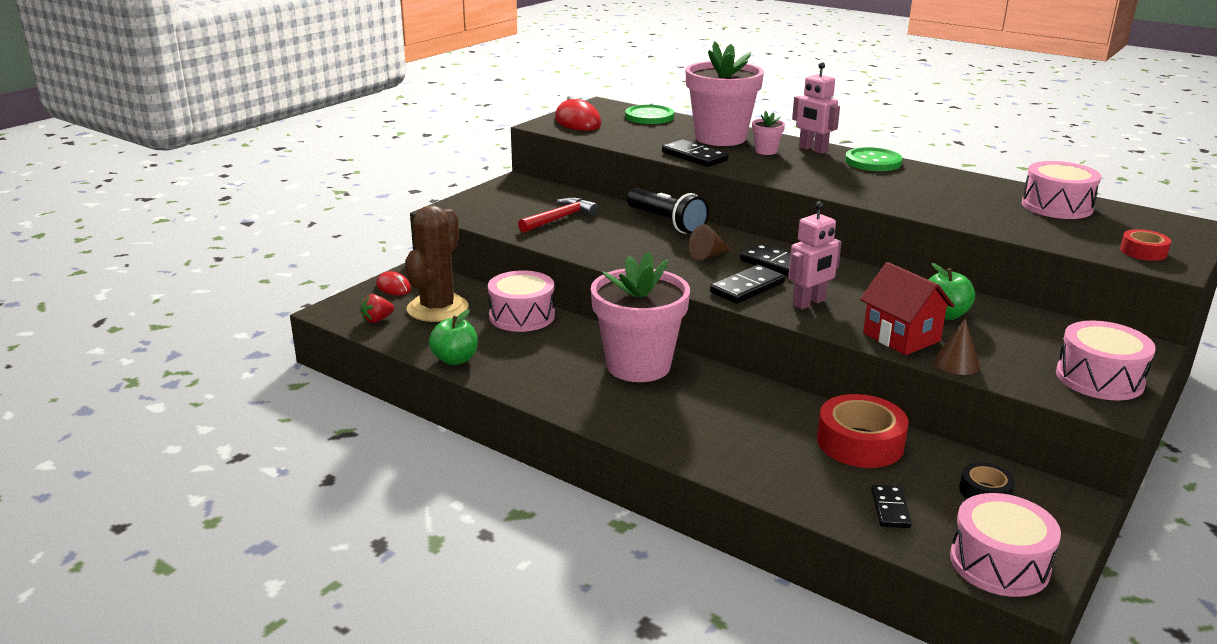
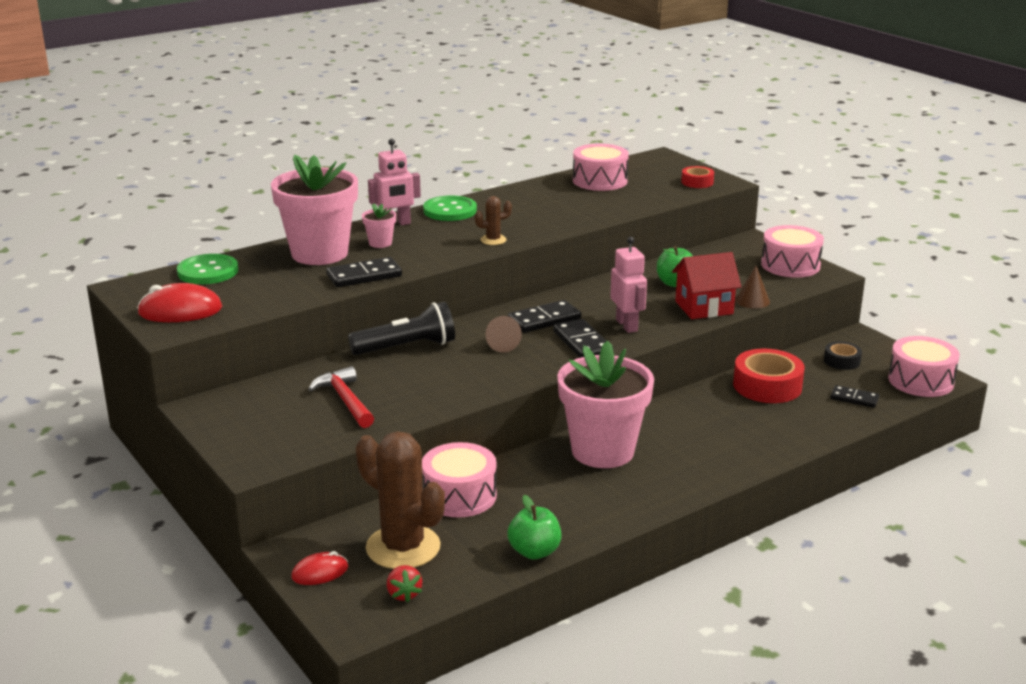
camera: 70 degrees left, 0 degrees up
(828, 185) = (493, 240): none -> brown cactus

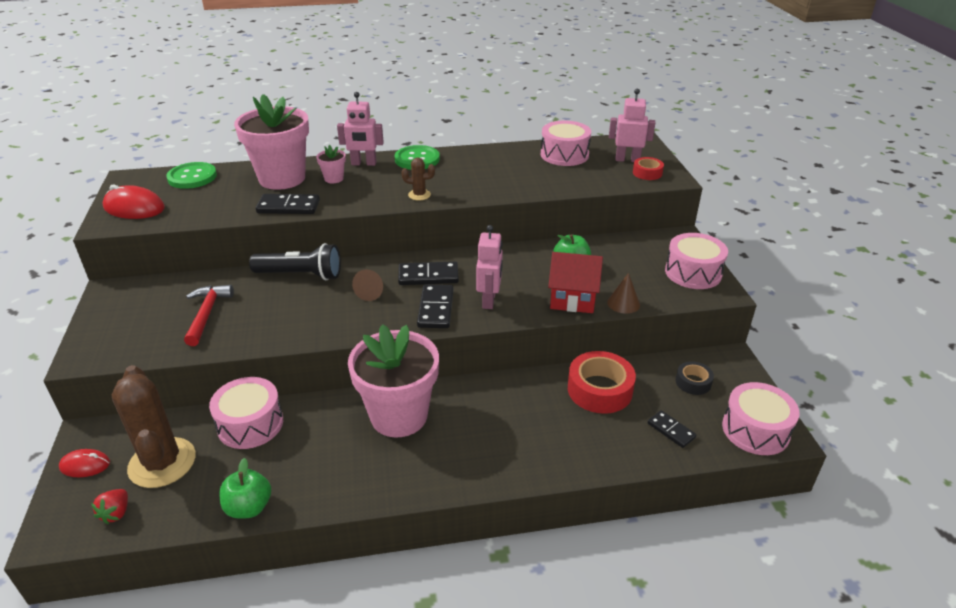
camera: 25 degrees right, 10 degrees up
(666, 174) = (627, 160): none -> pink robot

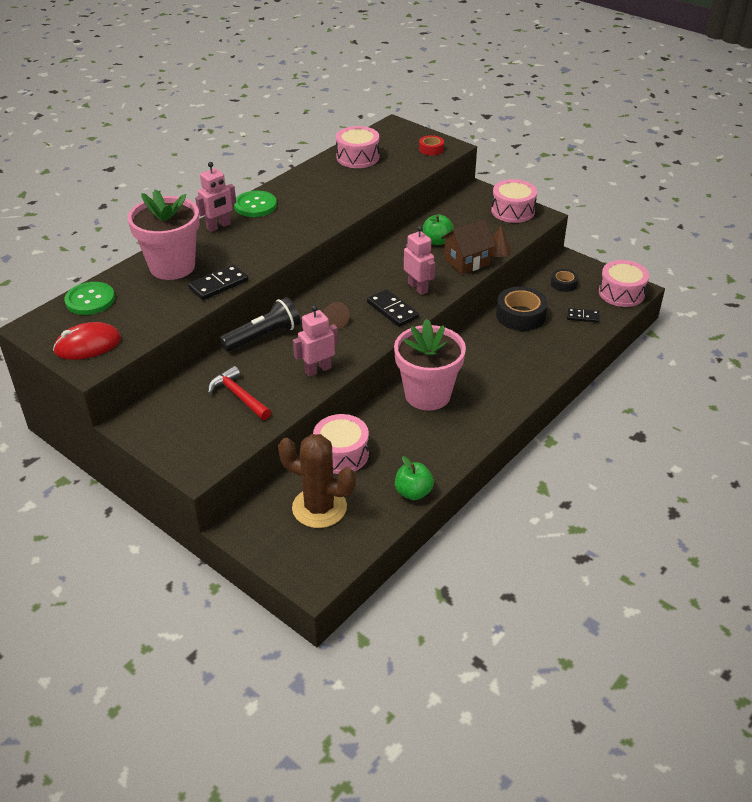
camera: 40 degrees left, 5 degrees up
(85, 465) = (268, 542): red mouse -> none
(116, 513) = (336, 548): red strawberry -> none
(334, 179) = (215, 248): pink flower pot -> none
(419, 195) = (302, 232): brown cactus -> none
(428, 276) = (355, 292): black domino -> none
(572, 299) = (466, 262): red house -> brown house
(599, 390) = (520, 315): red tape -> black tape
(627, 160) = (405, 144): pink robot -> pink robot (317, 369)

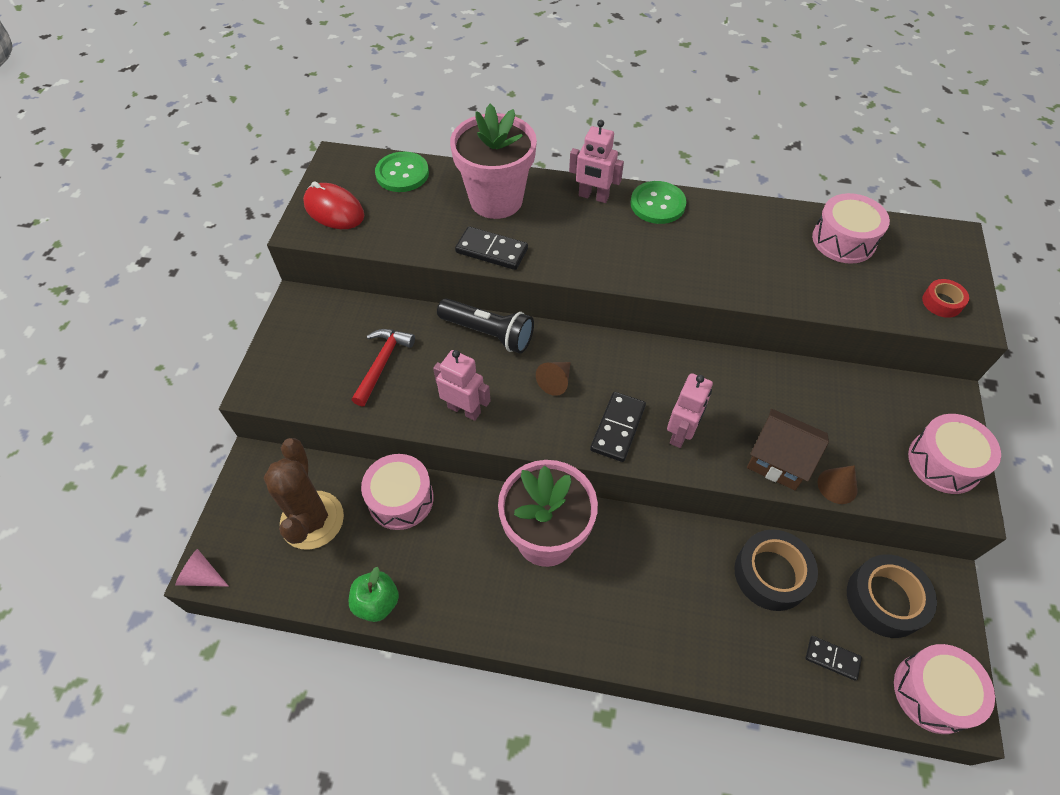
camera: 60 degrees right, 15 degrees up
(316, 587) = (202, 576): none -> pink cone
(437, 241) = (794, 407): green apple -> none
(563, 284) = (884, 599): black tape -> black tape, size x1.83
(582, 317) = (832, 658): black domino -> black domino turned 45 degrees counterclockwise

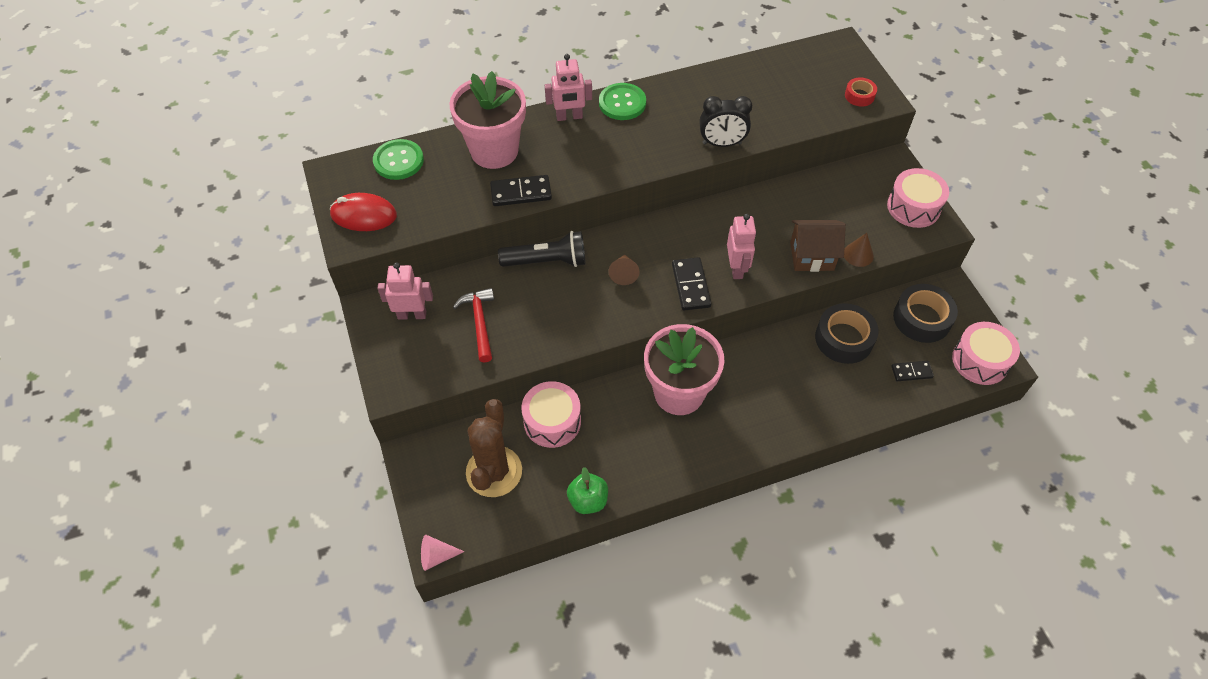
camera: 30 degrees left, 0 degrees up
(312, 520) = (494, 471): brown cactus -> brown cactus turned 45 degrees clockwise
(464, 409) = (570, 326): pink robot -> pink robot (412, 315)
(738, 288) = (722, 143): none -> black clock
(843, 240) = (770, 77): pink drum -> none

